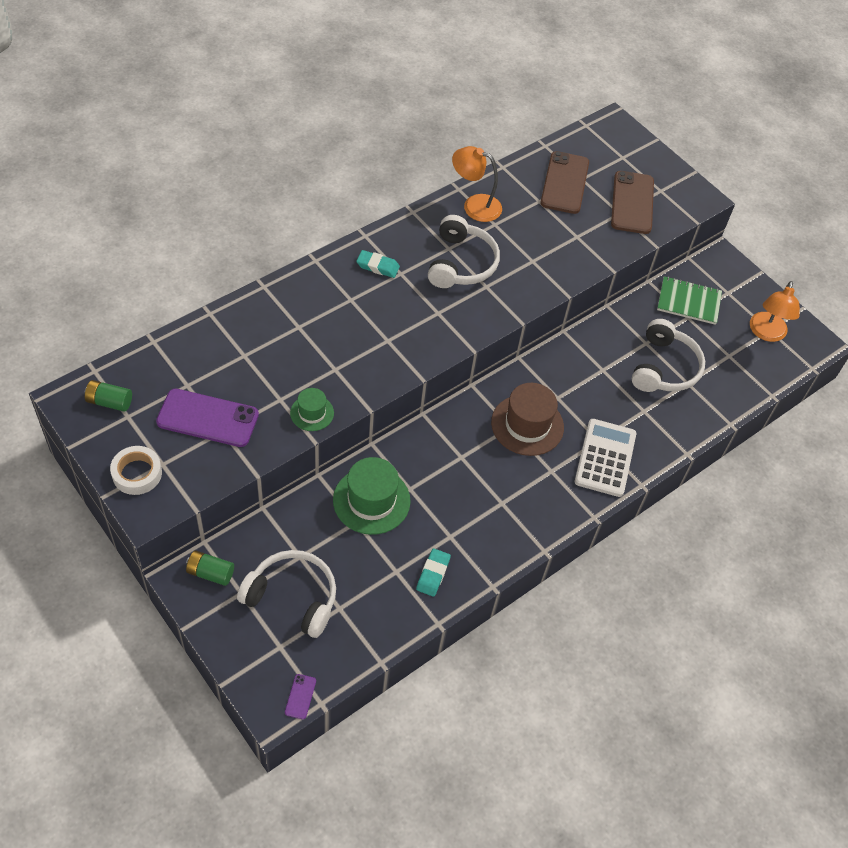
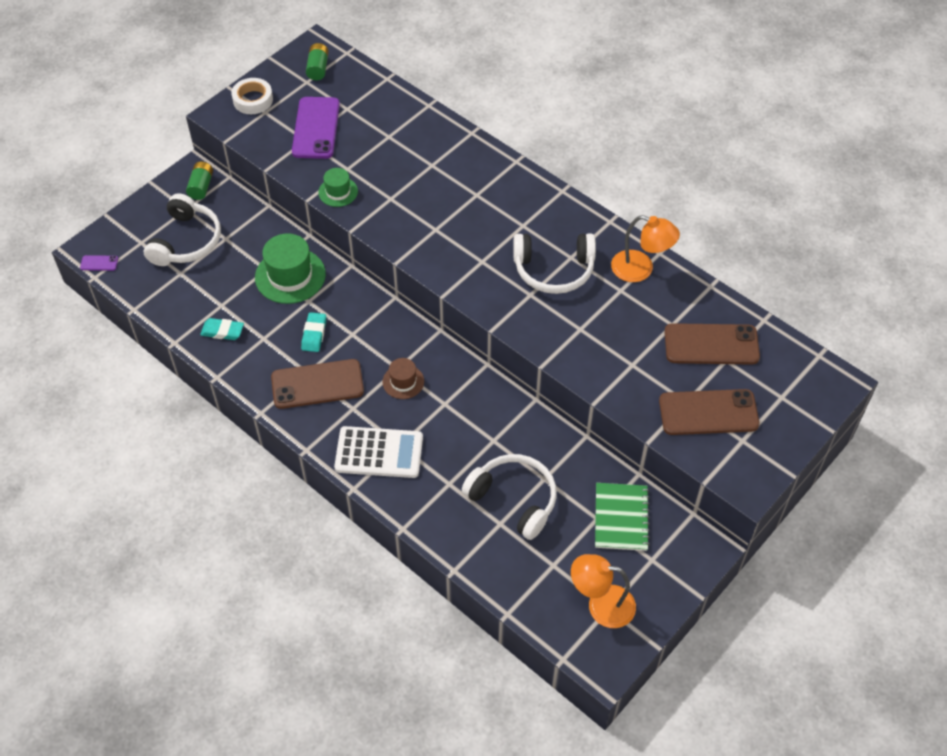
camera: 85 degrees right, 0 degrees up
(378, 266) = (525, 207): turquoise eraser -> turquoise eraser (314, 334)
(474, 205) = (640, 269): orange lamp -> orange lamp turned 105 degrees clockwise
(518, 496) = (317, 384): none -> brown phone
(527, 425) = (403, 381): brown hat -> brown hat, size x0.56
(664, 368) = (514, 499): white headphones -> white headphones turned 150 degrees counterclockwise

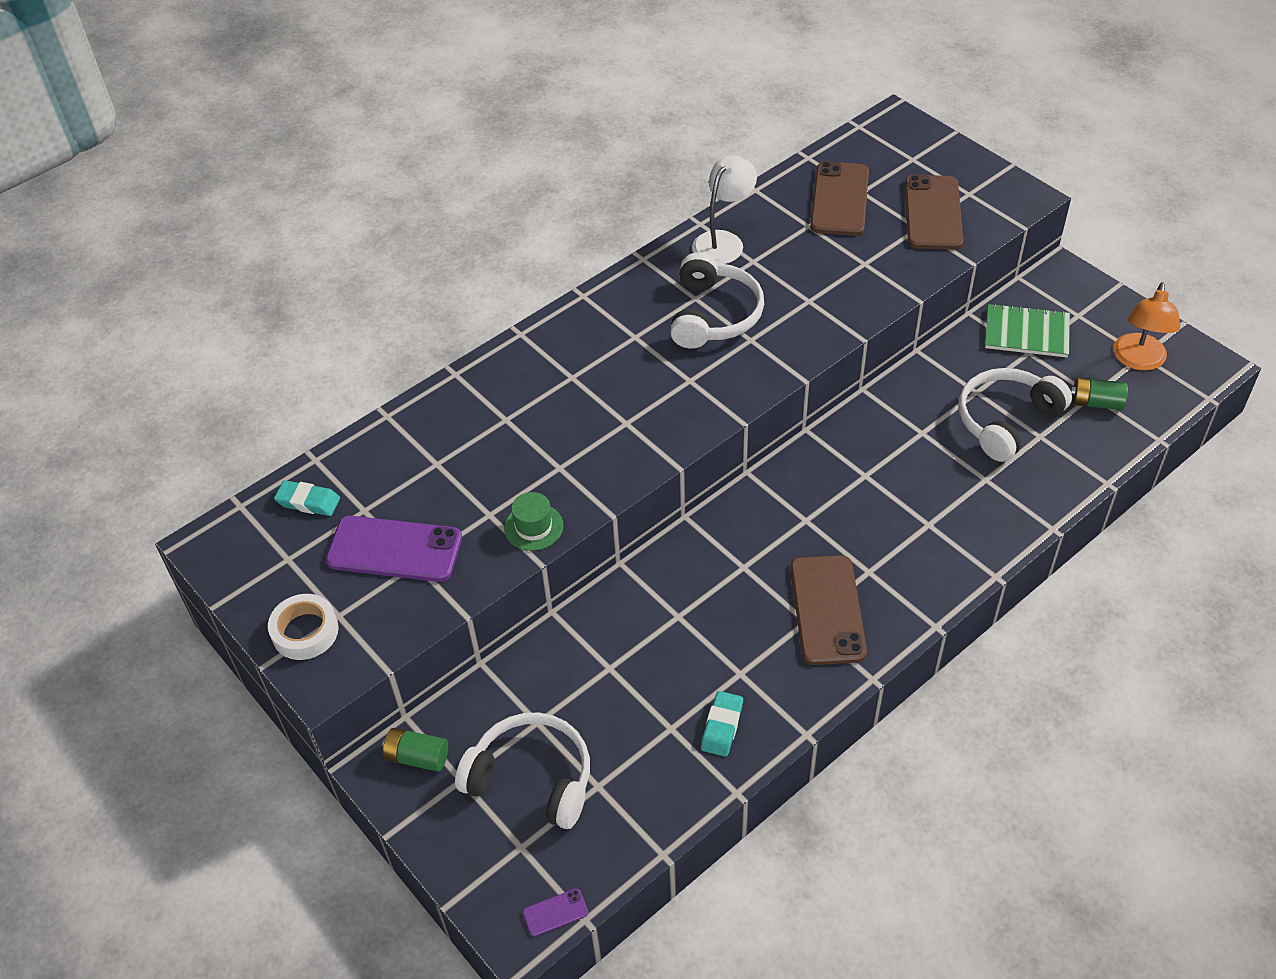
camera: 80 degrees left, 5 degrees down
(99, 263) = (555, 912): purple phone -> purple phone turned 60 degrees clockwise
(290, 276) = (627, 637): green hat -> none
(314, 334) = (739, 611): turquoise eraser -> turquoise eraser (308, 501)
(318, 68) = (262, 543): green battery -> green battery (1096, 403)
(379, 453) = (940, 546): white calculator -> none
(403, 381) = (828, 515): brown hat -> none
(640, 269) = (723, 241): orange lamp -> white lamp

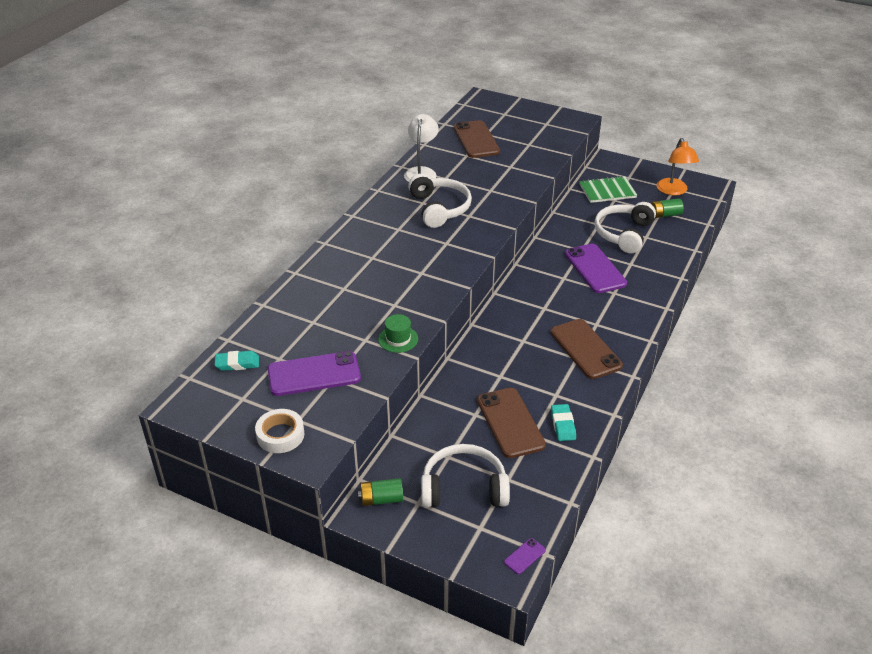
camera: 25 degrees left, 10 degrees down
(923, 472) = (595, 269): none -> purple phone
(933, 213) = (533, 136): brown phone -> brown phone (510, 422)

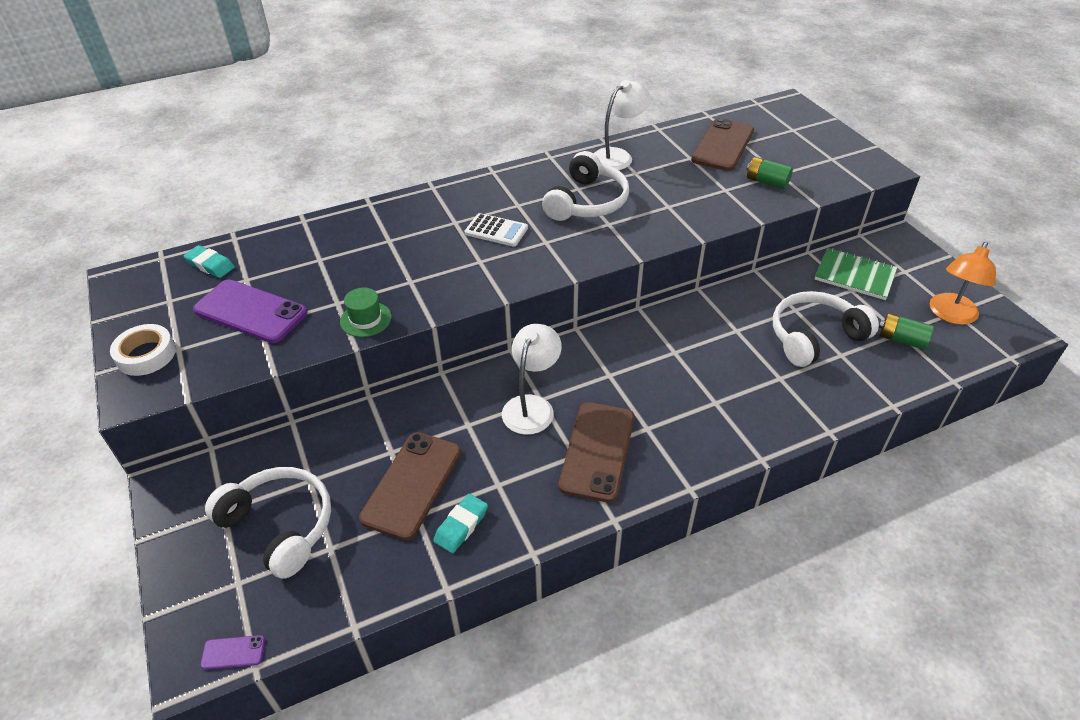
camera: 40 degrees right, 5 degrees up
(381, 499) = (200, 483): green battery -> green battery (767, 182)
(406, 250) = (496, 231): none -> white calculator
(523, 346) = (532, 406): none -> white lamp
(595, 269) = (726, 361): purple phone -> none

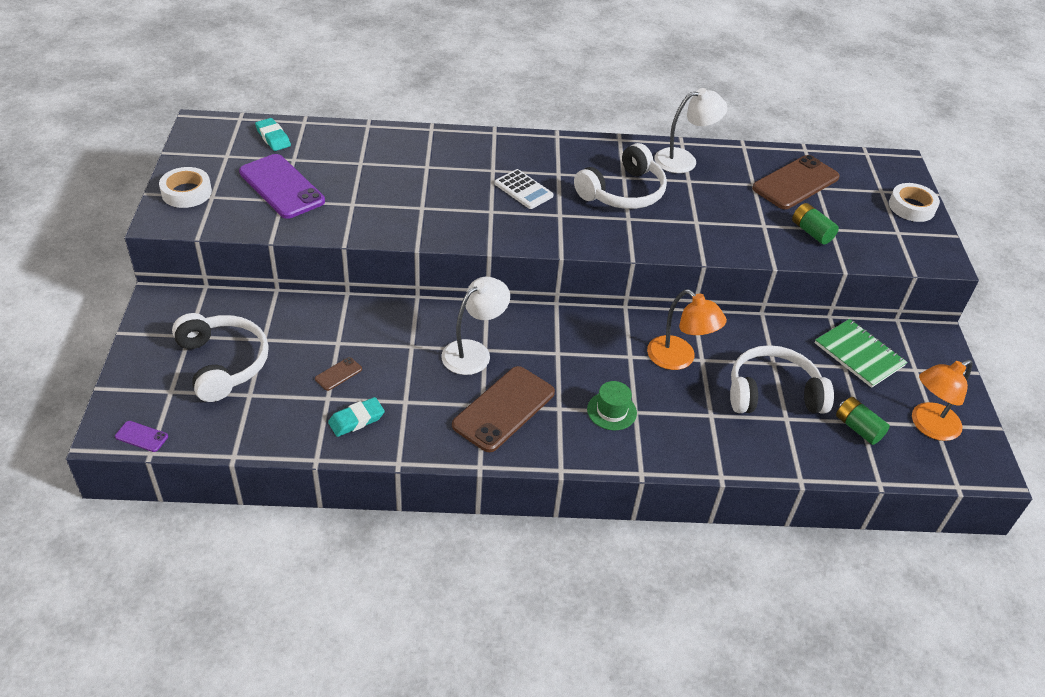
camera: 20 degrees right, 0 degrees up
(365, 319) = (366, 225): green hat -> green hat (611, 411)
(412, 485) = (338, 374): brown phone -> brown phone, size x0.43
(717, 338) = (679, 359): none -> orange lamp
(825, 135) = (911, 207): none -> white tape

